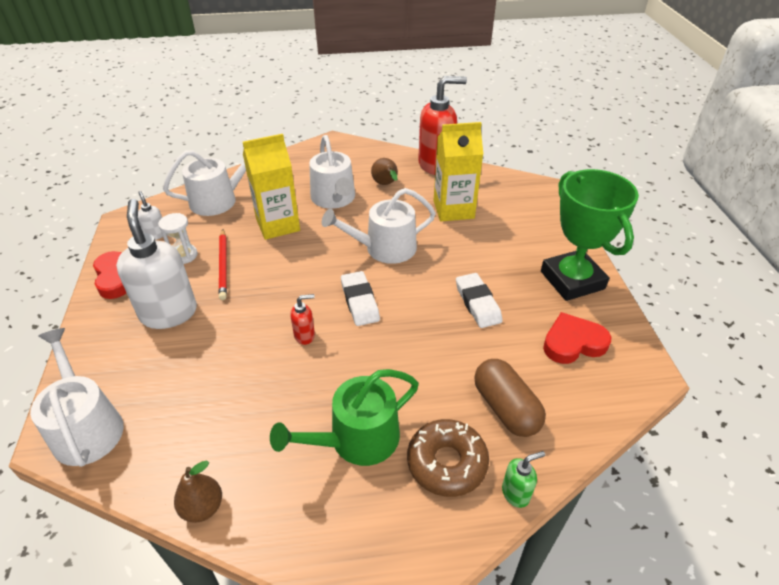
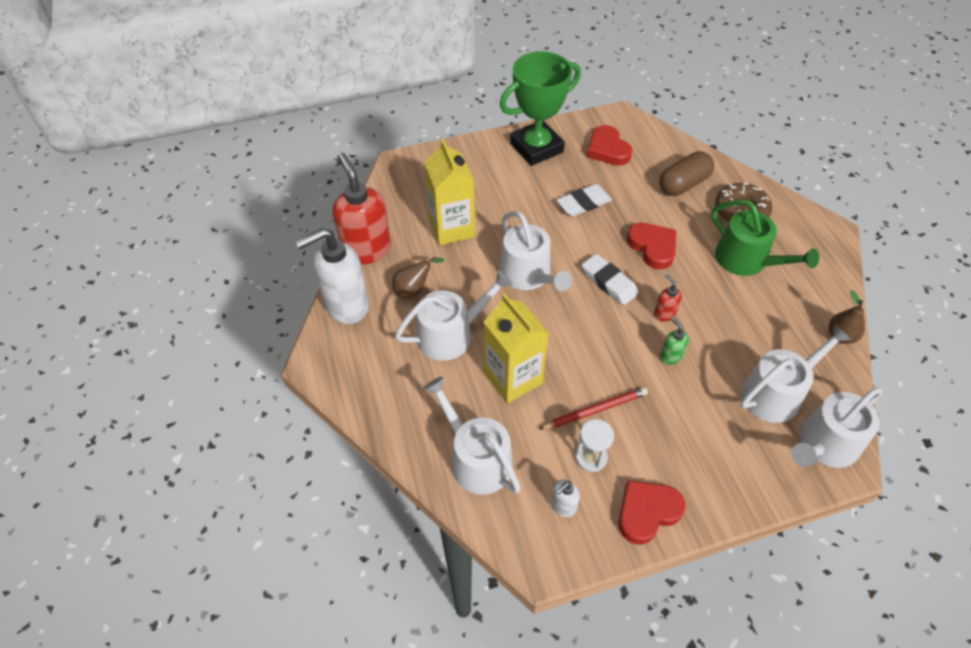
camera: 100 degrees left, 10 degrees up
(166, 404) = (776, 393): none -> white watering can
(169, 313) = (679, 435): white soap dispenser -> white soap dispenser (346, 306)
(360, 301) = (609, 282): white eraser -> white eraser turned 75 degrees clockwise
(400, 348) = (653, 247): none -> red heart
(516, 493) = (745, 178): green soap dispenser -> green soap dispenser (670, 356)

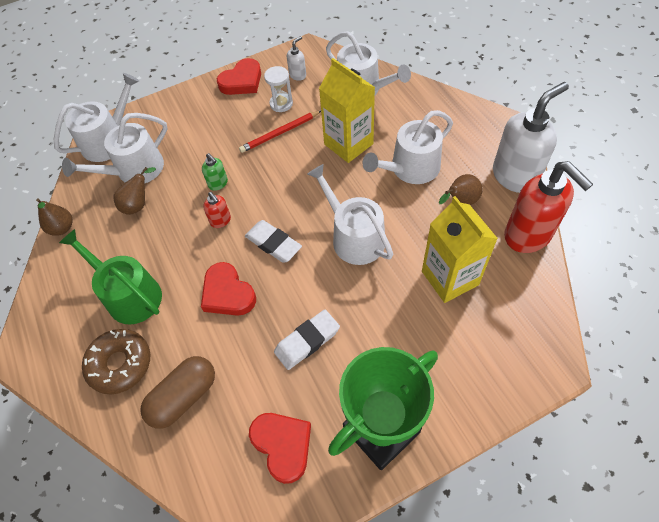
camera: 175 degrees right, 5 degrees up
(760, 348) = (138, 204): none -> brown pear

